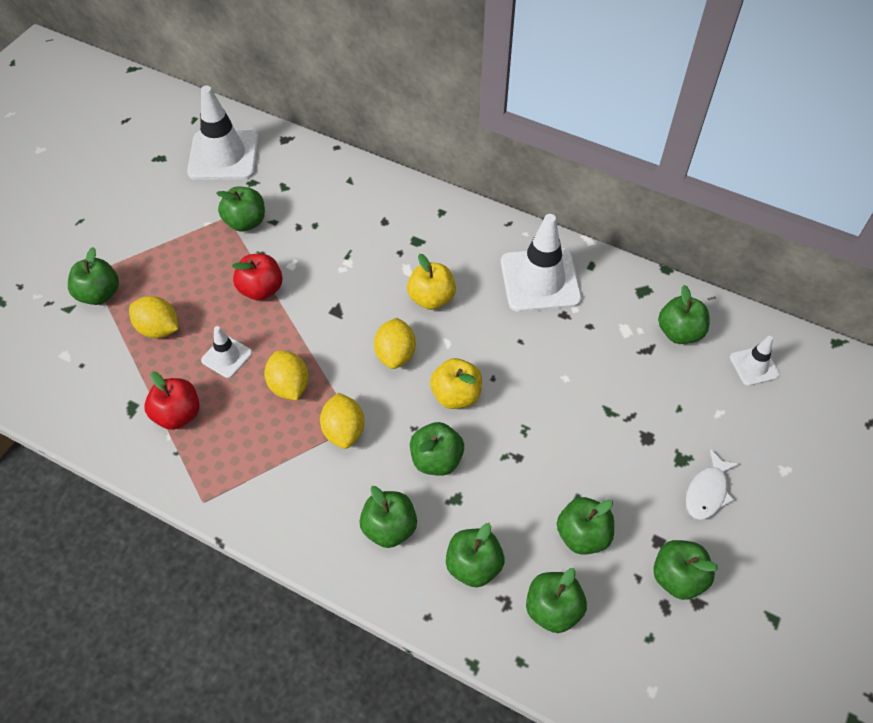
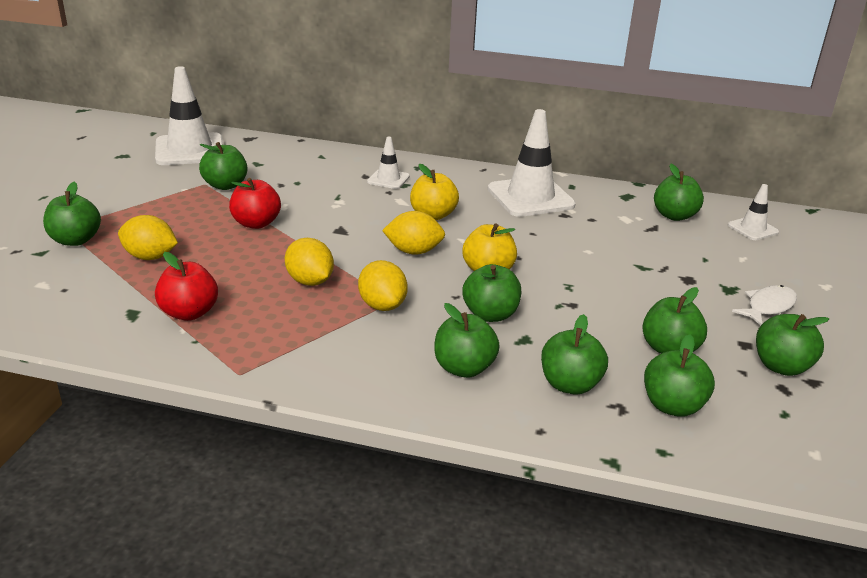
camera: 15 degrees left, 25 degrees down
(227, 357) = (233, 268): white traffic cone -> white traffic cone (388, 179)
(395, 354) = (413, 251): yellow lemon -> yellow lemon turned 75 degrees counterclockwise
(707, 492) = (768, 307): white fish -> white fish turned 150 degrees counterclockwise

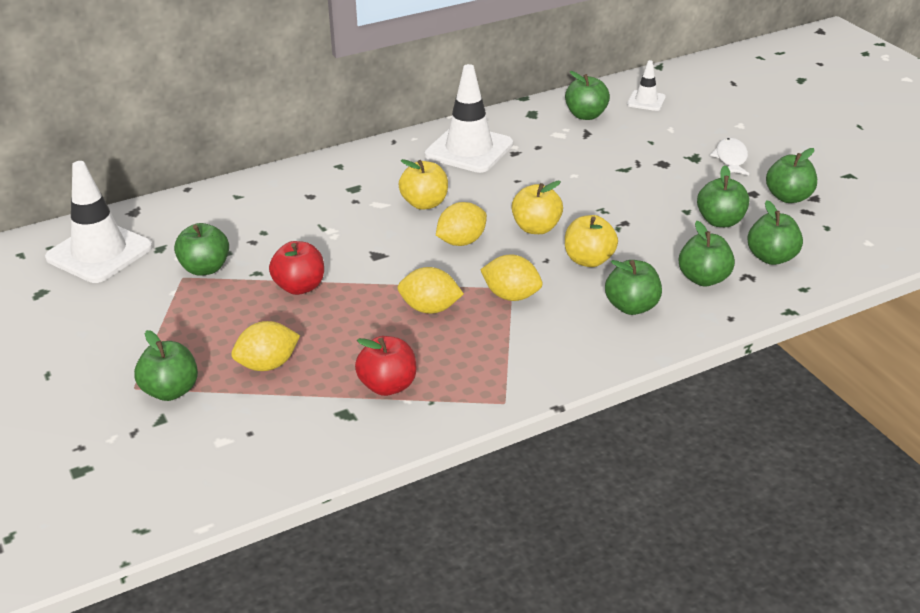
camera: 40 degrees left, 5 degrees up
(388, 179) = (335, 189): white traffic cone -> none
(490, 314) = (589, 260): green apple -> yellow apple

